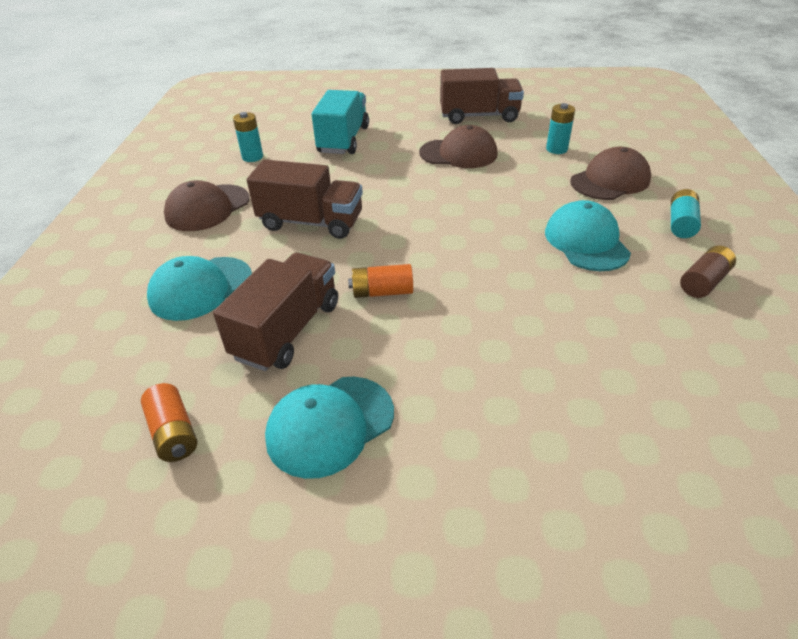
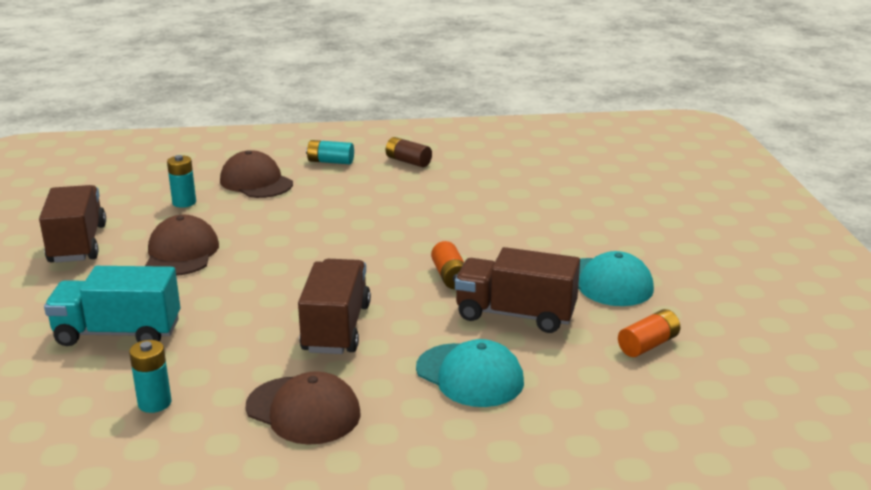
camera: 100 degrees left, 15 degrees down
(586, 242) = (360, 195): turquoise cap -> none

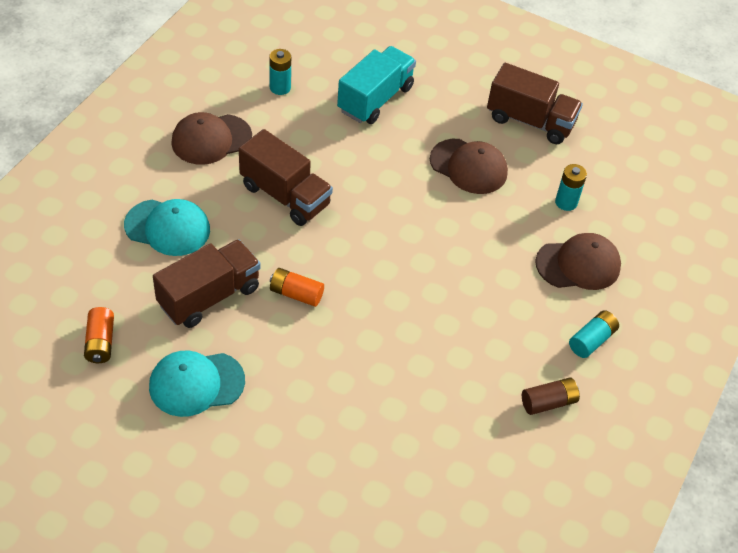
camera: 120 degrees right, 25 degrees up
(470, 375) = (167, 227): turquoise cap -> turquoise cap turned 150 degrees counterclockwise

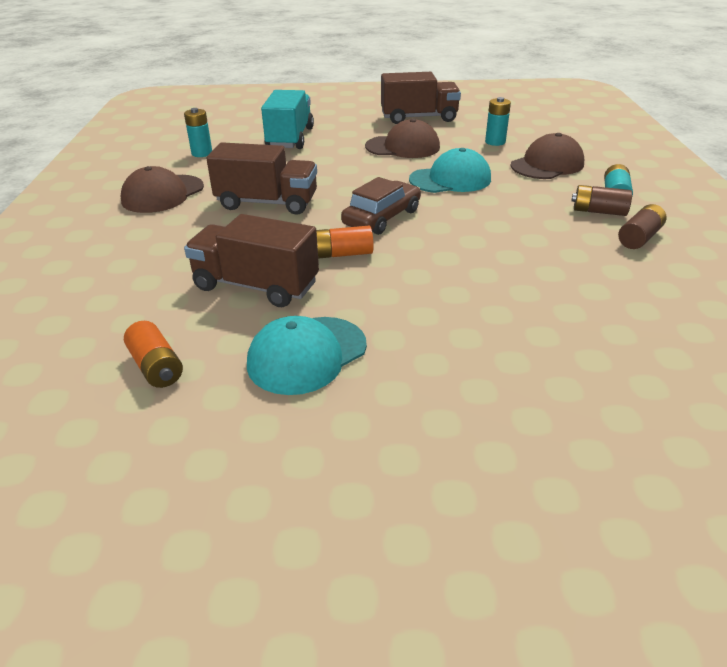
camera: 25 degrees left, 15 degrees down
(167, 227) = (165, 256): turquoise cap -> turquoise cap (450, 179)
(209, 296) = (256, 286): brown truck -> brown truck turned 90 degrees counterclockwise
(362, 264) = (382, 217): none -> brown car
(552, 353) = (598, 211): none -> brown battery

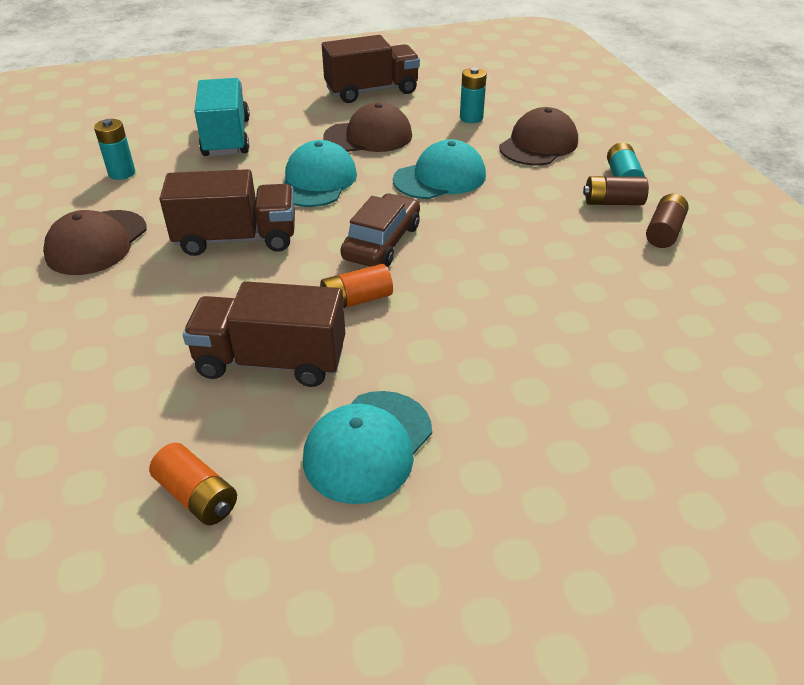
camera: 15 degrees left, 5 degrees up
(348, 172) = (317, 181): none -> turquoise cap

